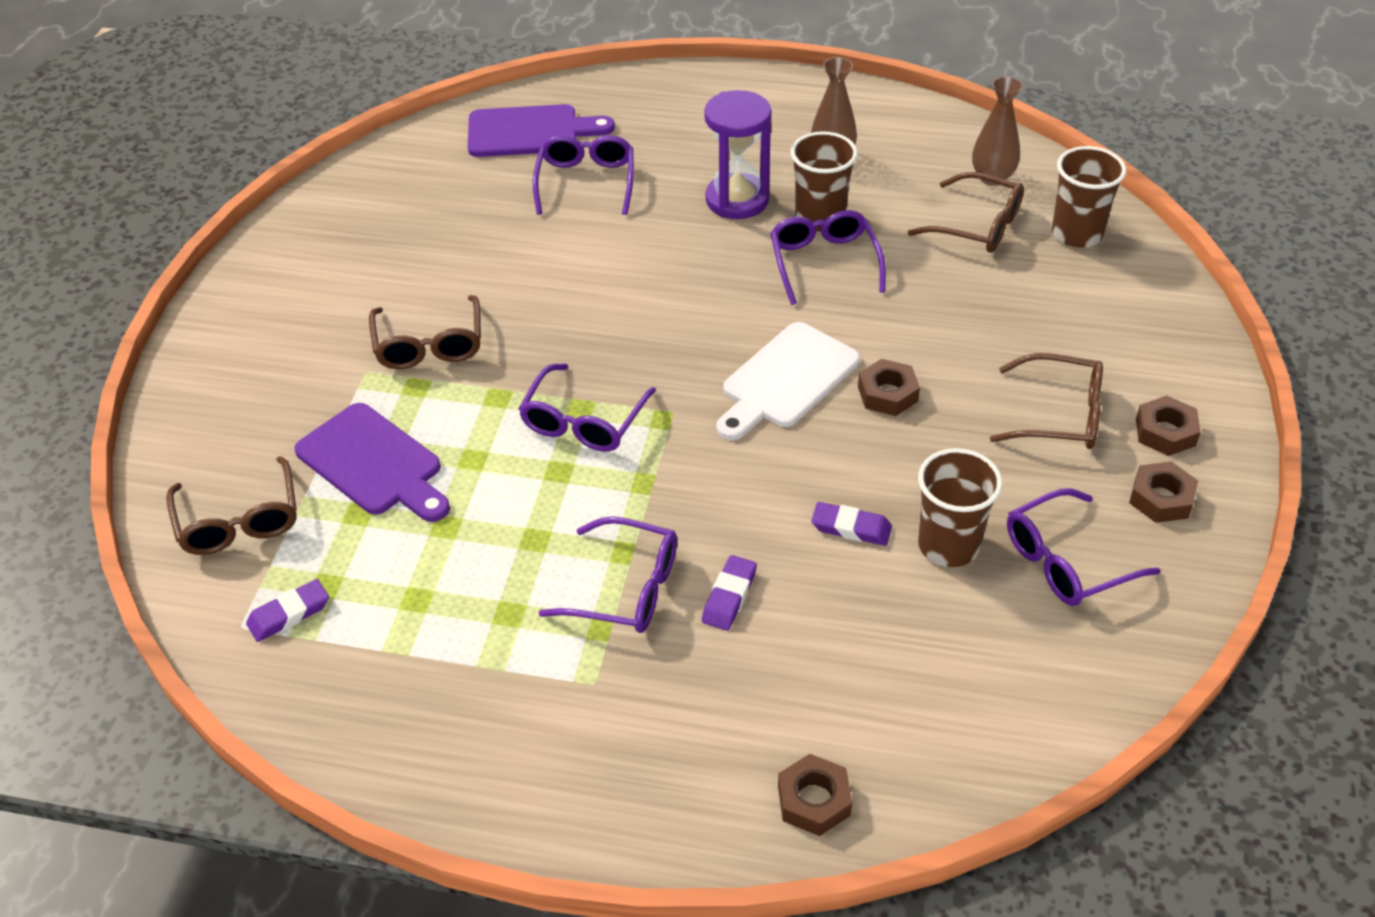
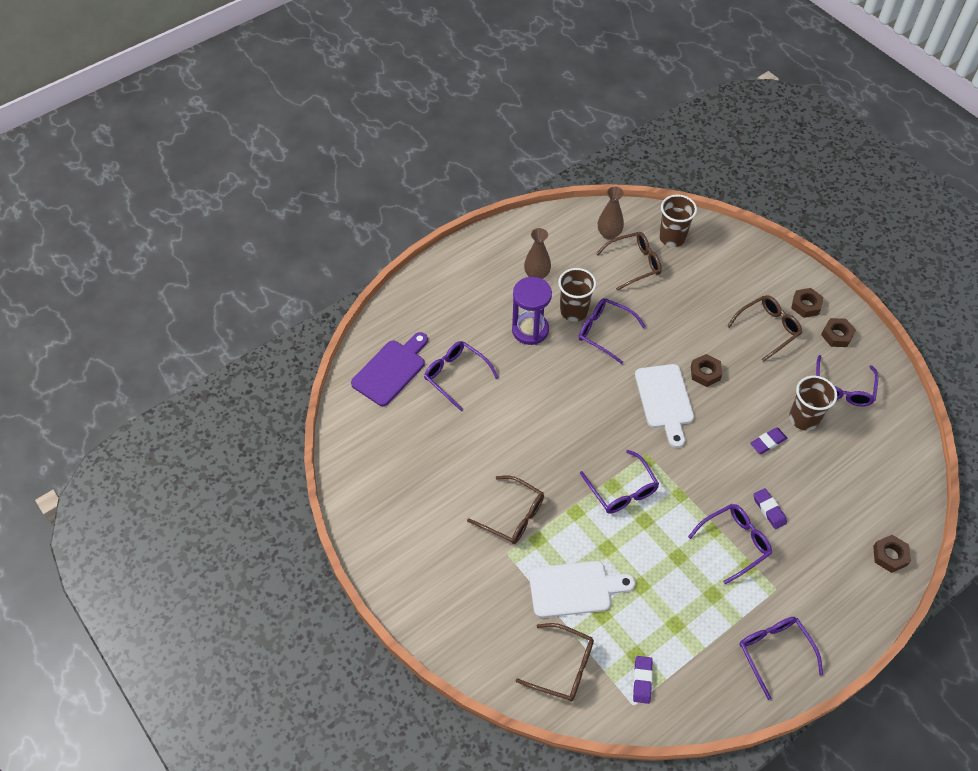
camera: 50 degrees left, 10 degrees up
(374, 464) = (575, 589): purple cutting board -> white cutting board
(477, 743) = (774, 652): none -> purple glasses

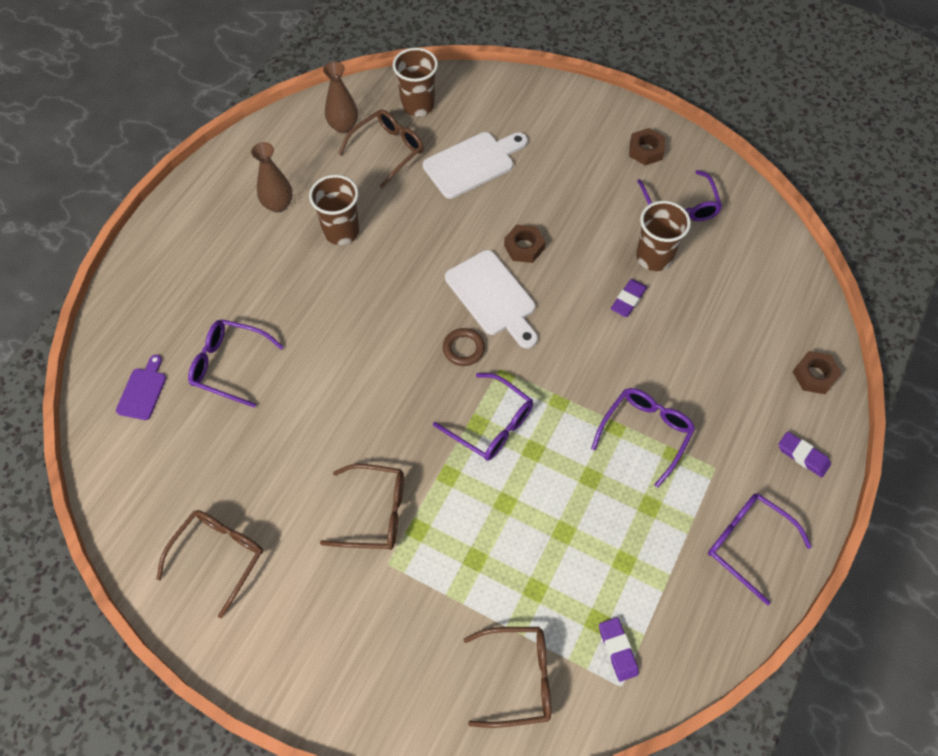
camera: 25 degrees left, 5 degrees up
(391, 370) = (143, 391): purple cutting board -> purple cutting board, size x0.57
(530, 330) = (298, 274): purple hourglass -> none
(575, 589) = (489, 571): white cutting board -> white cutting board (473, 163)
(604, 332) = (388, 243): purple glasses -> none
(626, 429) = (463, 349): none -> brown ring
(768, 329) = (570, 171): brown glasses -> brown glasses (219, 556)
(769, 510) = (665, 378): purple eraser -> purple eraser (803, 456)
(806, 305) = (598, 129): brown nut -> none

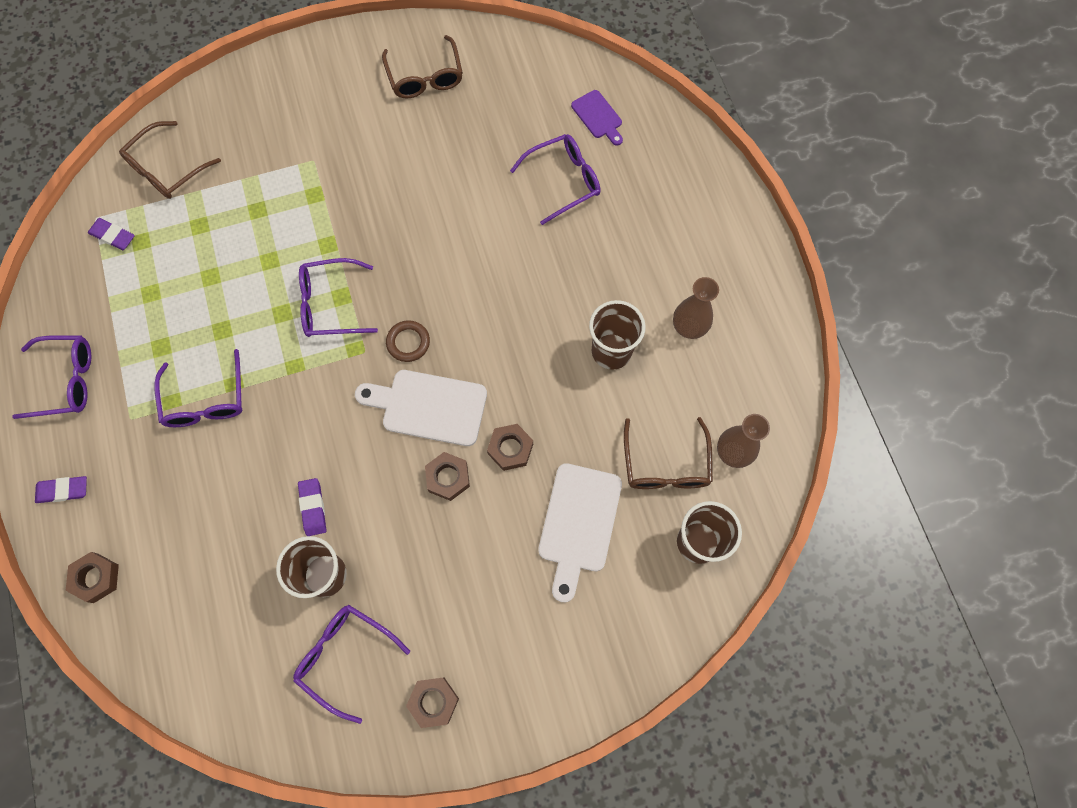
camera: 135 degrees right, 10 degrees up
(375, 512) = (353, 180): brown glasses -> none
(468, 231) = (510, 449): none -> brown nut

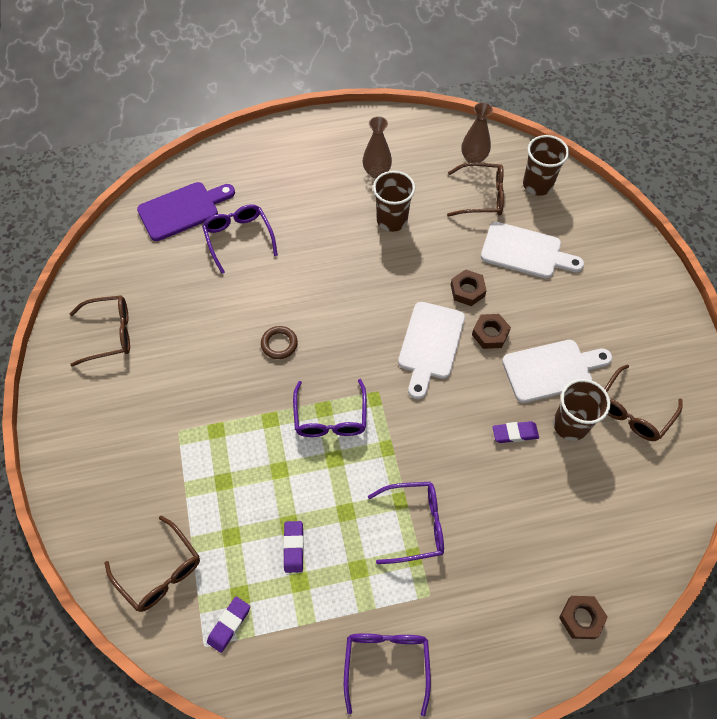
camera: 85 degrees left, 10 degrees down
(63, 490) = (499, 657): purple eraser -> purple eraser (293, 547)
(345, 656) = (633, 411): purple glasses -> brown glasses
(400, 554) = (552, 370): none -> white cutting board
(408, 342) = (372, 357): brown ring -> brown ring (279, 344)
(433, 702) = (660, 351): brown nut -> none
(598, 117) = (182, 210): purple cutting board -> purple cutting board, size x1.76

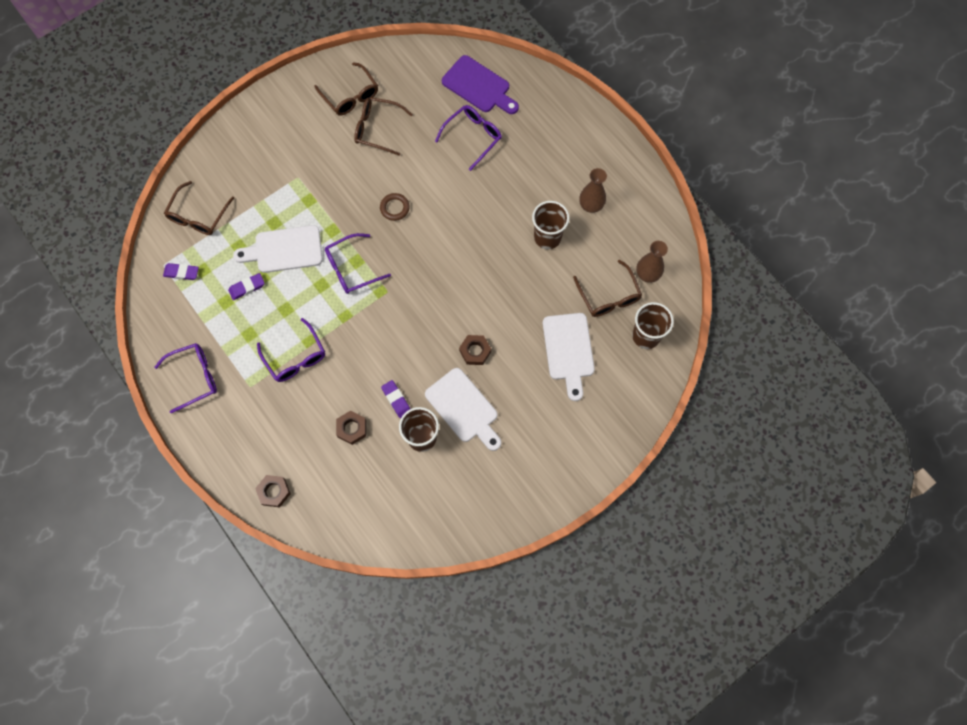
camera: 65 degrees right, 10 degrees up
(430, 345) = (444, 312): white cutting board -> white cutting board (284, 250)
(467, 290) = (507, 320): brown nut -> brown nut (352, 428)
(633, 411) = (455, 481): brown glasses -> brown glasses (377, 129)

